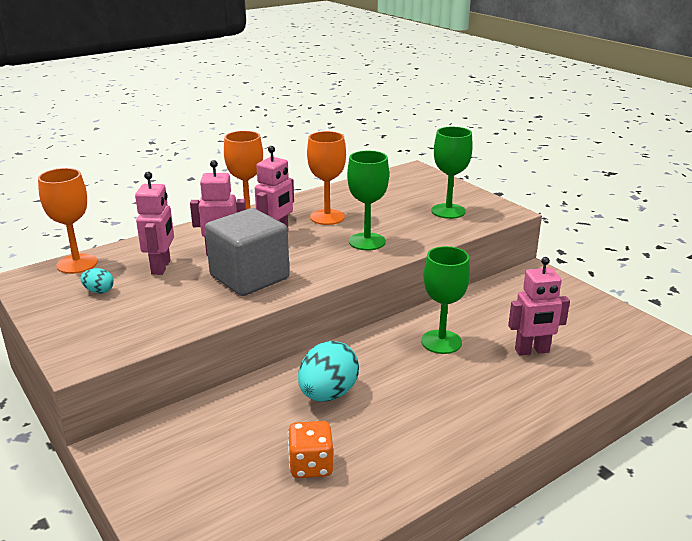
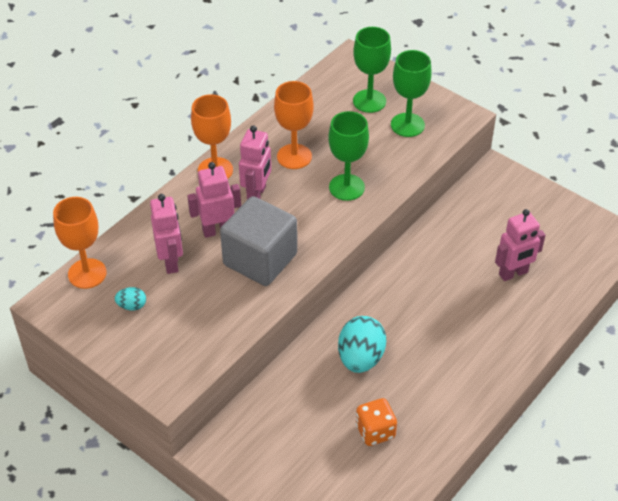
camera: 15 degrees left, 20 degrees up
(441, 342) = (435, 279): green goblet -> green goblet (369, 101)

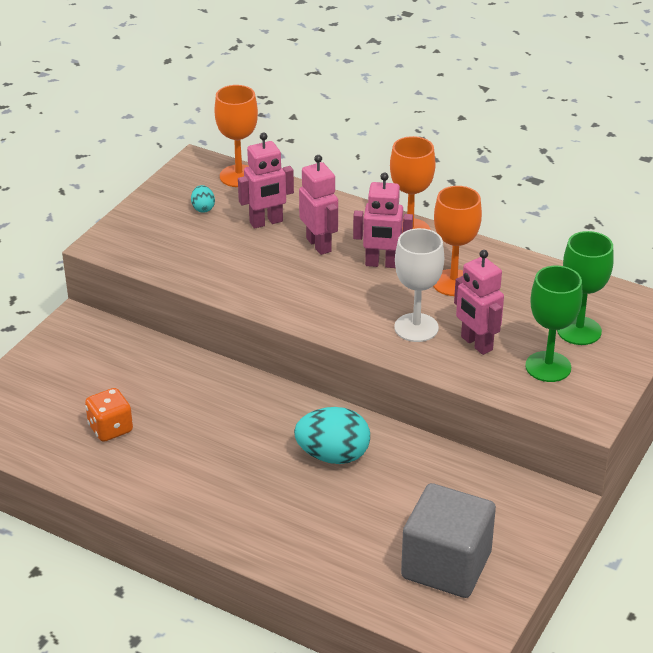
camera: 80 degrees right, 10 degrees down
(260, 259) = (284, 278): grey cube -> grey cube (446, 565)
(346, 187) = (416, 328): green goblet -> white goblet
(360, 358) = (208, 408): turquoise egg -> turquoise egg (333, 456)
(513, 273) = (370, 529): pink robot -> pink robot (476, 344)

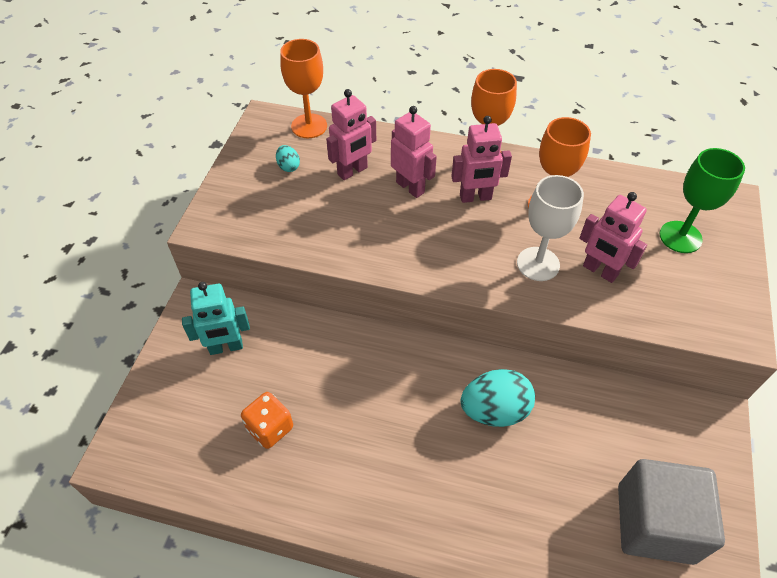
camera: 15 degrees left, 15 degrees up
(92, 361) = (226, 347): none -> turquoise robot
(548, 367) = (675, 284): green goblet -> none

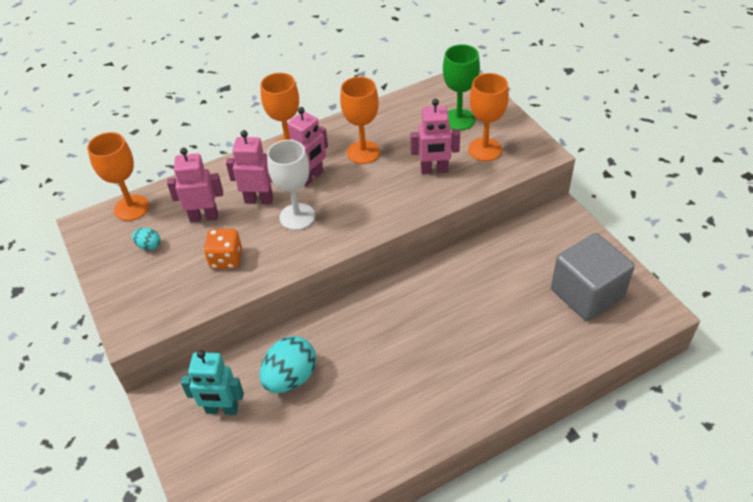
camera: 40 degrees left, 5 degrees down
(226, 347) = (222, 409): turquoise robot -> turquoise robot turned 60 degrees clockwise
(270, 428) = (314, 431): orange dice -> orange dice (226, 259)
(352, 171) = (204, 217): pink robot -> pink robot turned 105 degrees counterclockwise
(494, 410) = (444, 304): turquoise egg -> turquoise egg (290, 378)
(538, 264) = (394, 191): white goblet -> white goblet (297, 216)
(677, 287) = (484, 149): none -> orange goblet

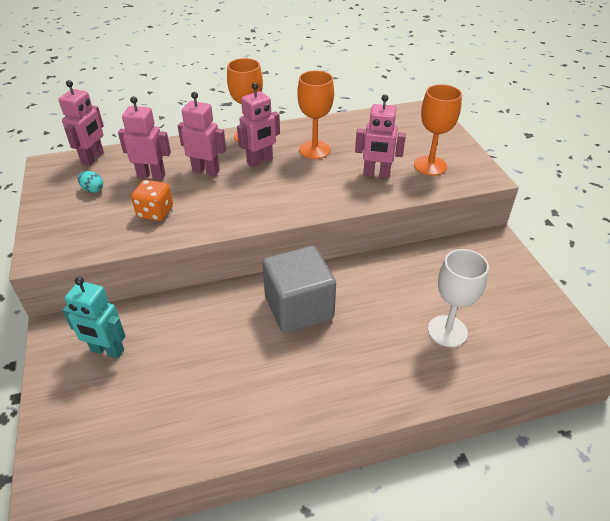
camera: 10 degrees right, 5 degrees down
(131, 208) = (93, 158): orange goblet -> pink robot
(290, 378) = (183, 335): turquoise egg -> none
(297, 216) = (234, 190): white goblet -> white goblet (447, 331)
(458, 119) = (412, 139): green goblet -> none
(587, 293) = (506, 317): grey cube -> grey cube (299, 308)

